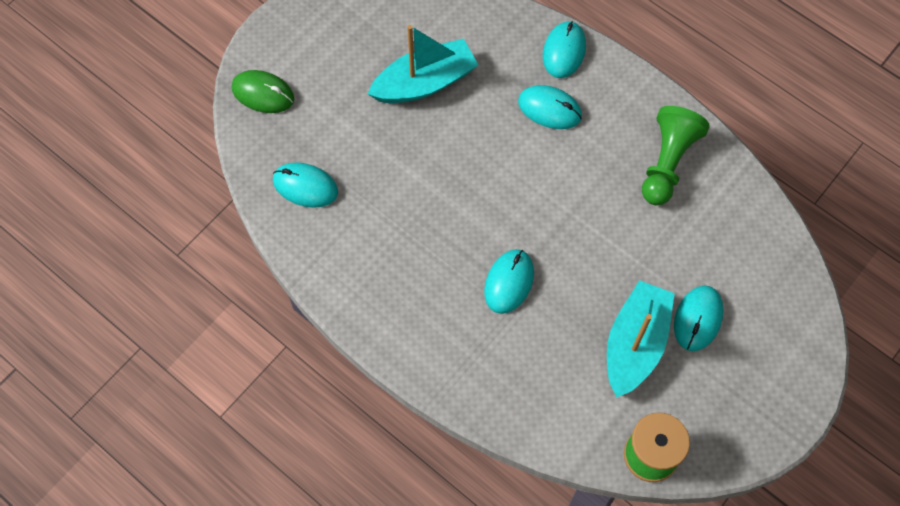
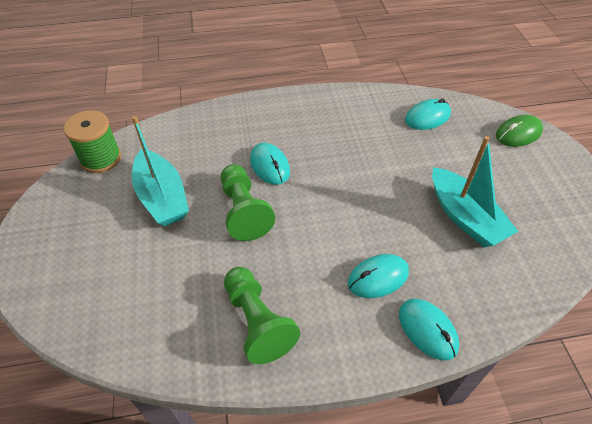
camera: 130 degrees right, 15 degrees down
(425, 82) = (465, 217): turquoise boat -> turquoise boat turned 45 degrees counterclockwise
(582, 258) = (244, 211): none -> green pawn
(697, 319) = (134, 242): turquoise mouse -> none

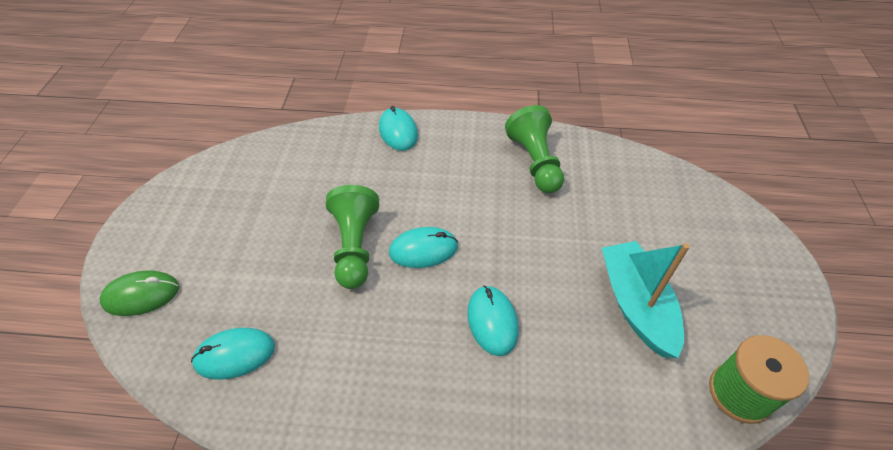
camera: 165 degrees left, 0 degrees up
(244, 211) = (535, 264): green pawn -> green pawn (355, 246)
(378, 277) = (418, 173): turquoise mouse -> turquoise mouse (423, 250)
(465, 217) = (299, 206): turquoise boat -> none

